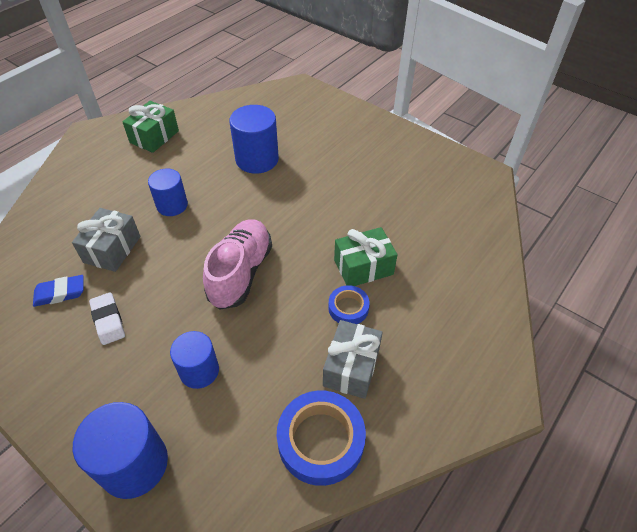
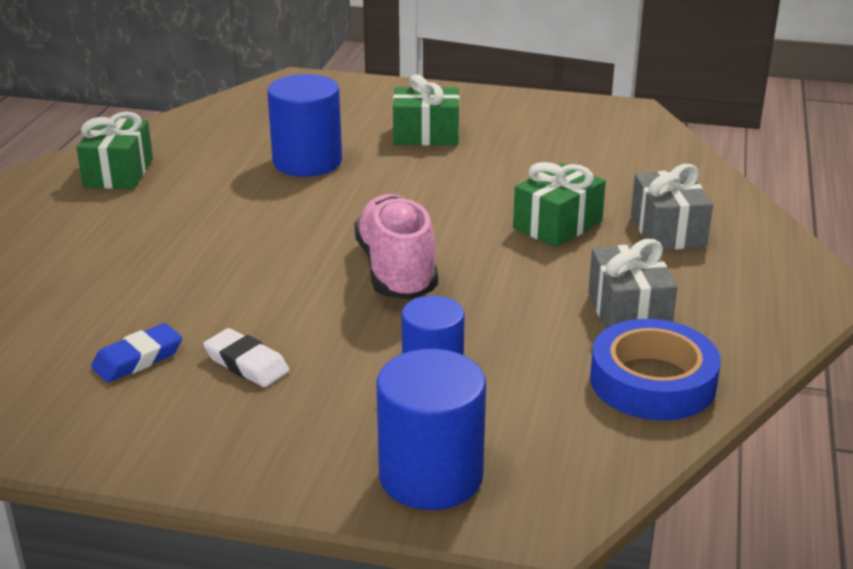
camera: 25 degrees left, 20 degrees down
(112, 249) = (175, 296): grey gift -> grey gift (667, 231)
(172, 205) = (224, 233): blue cylinder -> none
(340, 157) = (426, 135): none -> green gift
(348, 308) = (574, 264): blue tape -> none

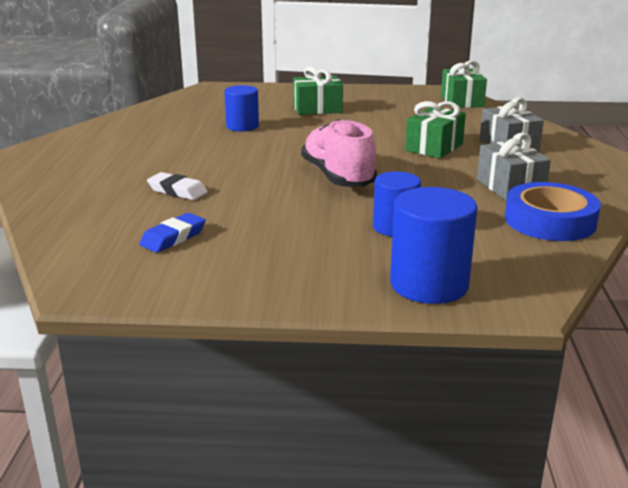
camera: 10 degrees left, 5 degrees down
(118, 173) = (107, 139): green gift -> green gift (461, 101)
(246, 364) = (257, 234): white eraser -> white eraser (177, 191)
(307, 162) = (242, 126): blue cylinder -> blue cylinder, size x0.66

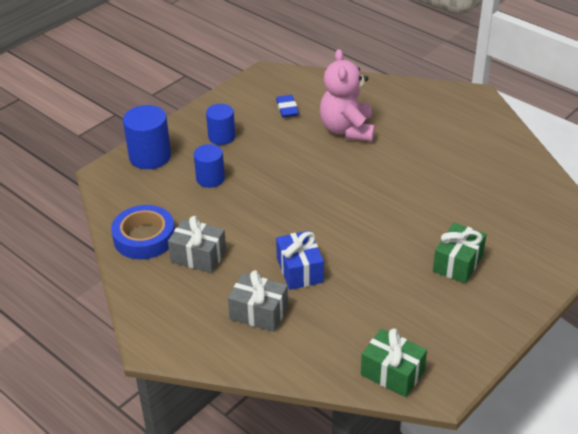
camera: 130 degrees right, 15 degrees up
(177, 191) = (347, 130): white eraser -> pink teddy bear
(242, 126) = (447, 202): blue cylinder -> blue cylinder (221, 137)
(338, 177) = (299, 195): pink shoe -> none
(434, 147) = (299, 270): green gift -> blue gift

